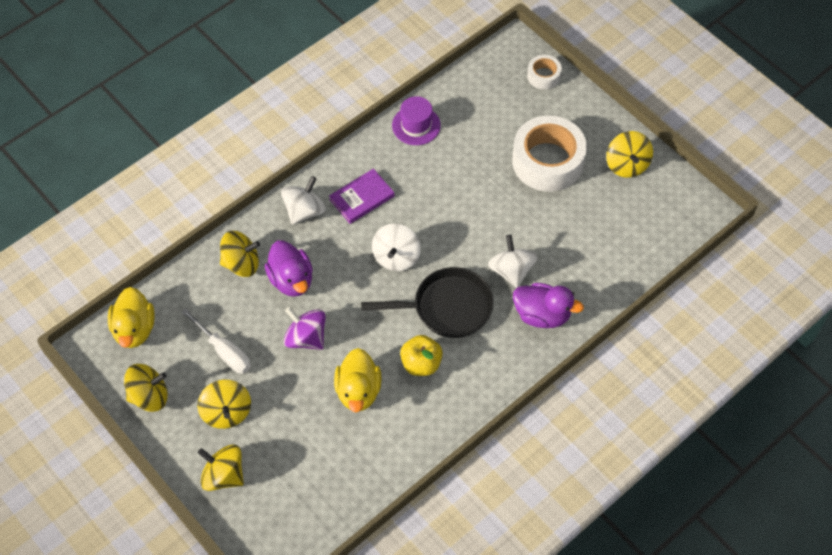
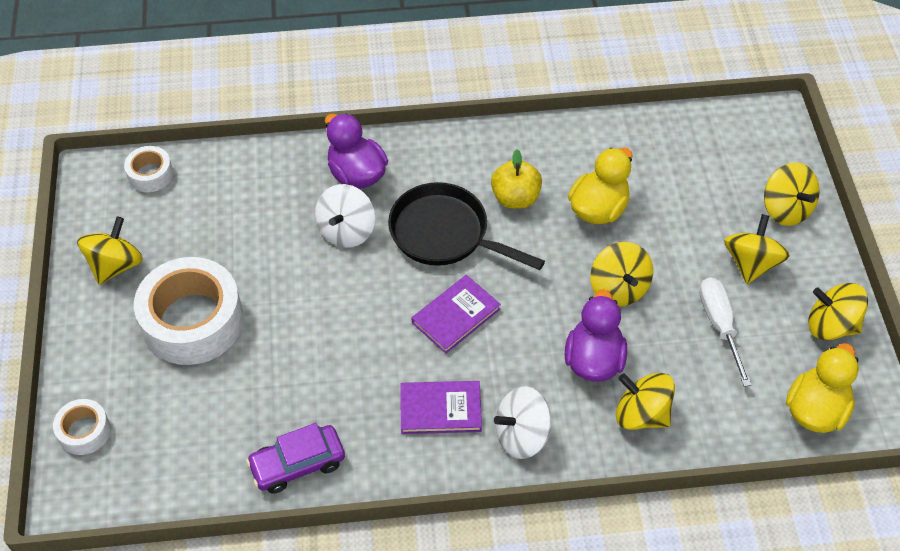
camera: 145 degrees left, 5 degrees down
(306, 338) = (618, 288): purple spinning top -> yellow spinning top
(396, 257) = (456, 316): white spinning top -> purple book
(416, 125) = (297, 464): purple hat -> purple car
(672, 231) = (150, 174): none -> white tape

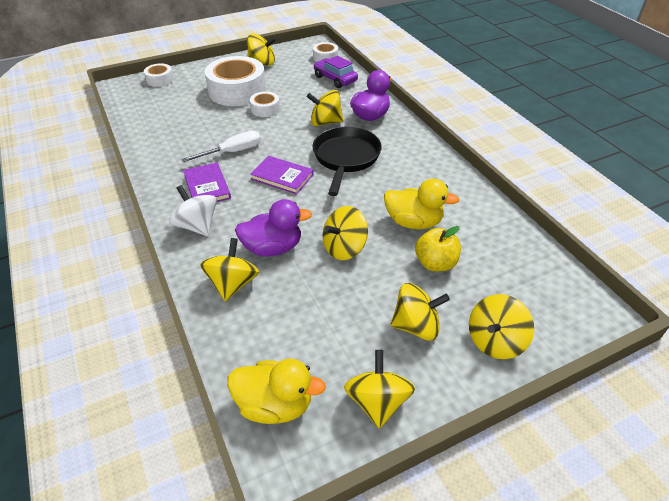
camera: 70 degrees right, 10 degrees down
(271, 295) = (265, 109): none -> white tape
(297, 464) = (154, 144): purple car -> purple car (335, 79)
(346, 231) = (325, 122): white spinning top -> yellow spinning top
(515, 198) = (395, 181): yellow apple -> yellow apple (435, 263)
(719, 325) = (338, 316): white screwdriver -> white screwdriver (232, 152)

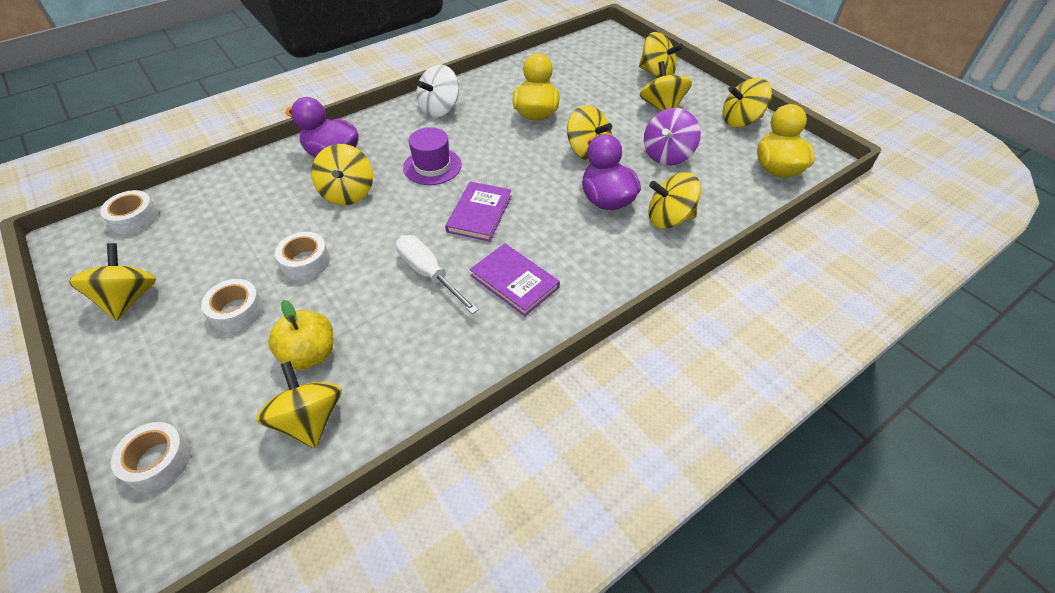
camera: 100 degrees left, 5 degrees up
(153, 114) = (309, 420): none -> yellow spinning top
(197, 226) = (593, 271): white spinning top -> white spinning top (439, 109)
(207, 186) = (514, 281): purple book -> purple book turned 75 degrees clockwise
(237, 91) = (237, 311): white tape -> white tape, size x0.48
(325, 307) = (667, 155): none -> purple spinning top
(335, 79) = (218, 198): purple car -> none
(346, 158) = (432, 166): black pan -> purple hat
(435, 263) = (587, 100): yellow apple -> yellow apple (310, 354)

